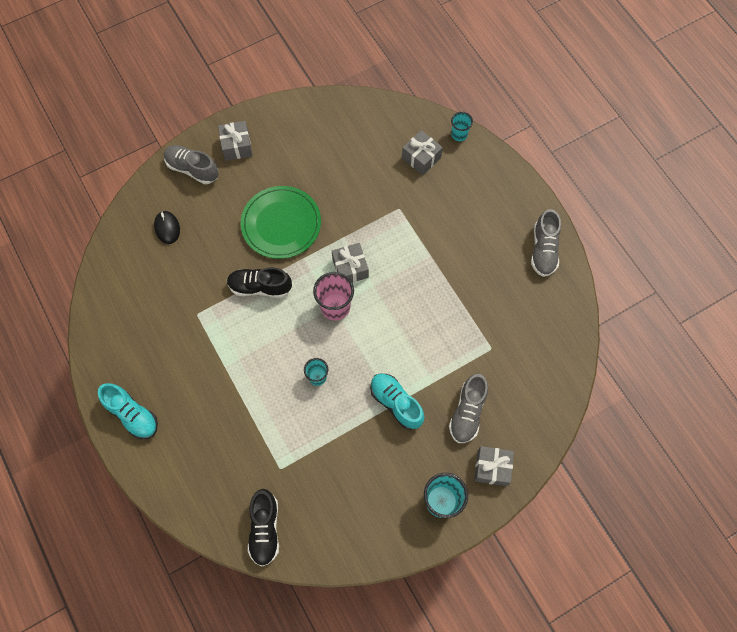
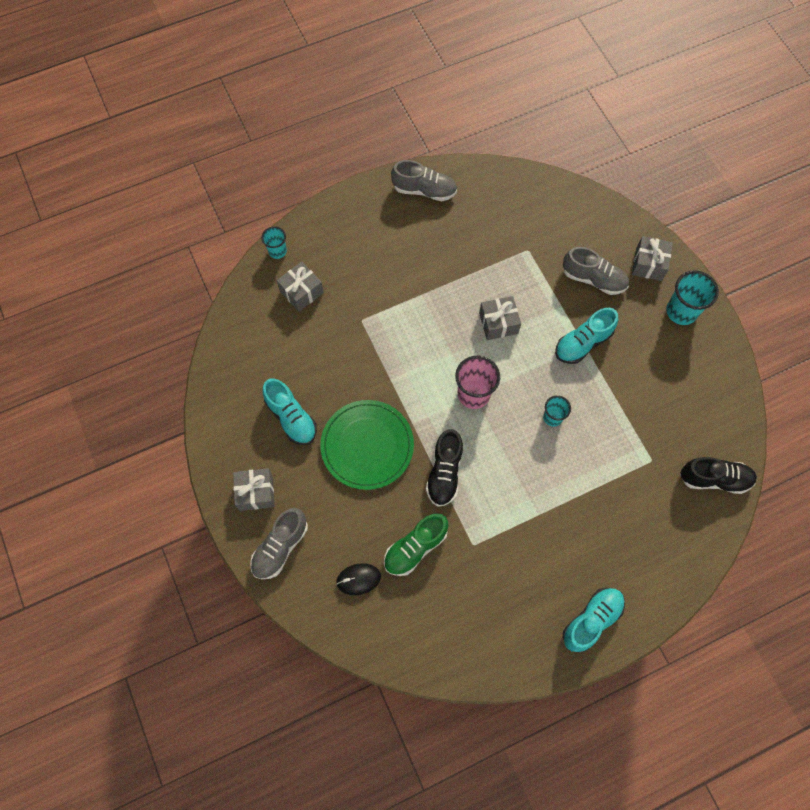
camera: 85 degrees left, 0 degrees up
(193, 268) = (415, 548): none -> green shoe
(302, 164) = (291, 417): none -> turquoise shoe
(350, 268) = (429, 375): grey gift -> grey gift (498, 323)

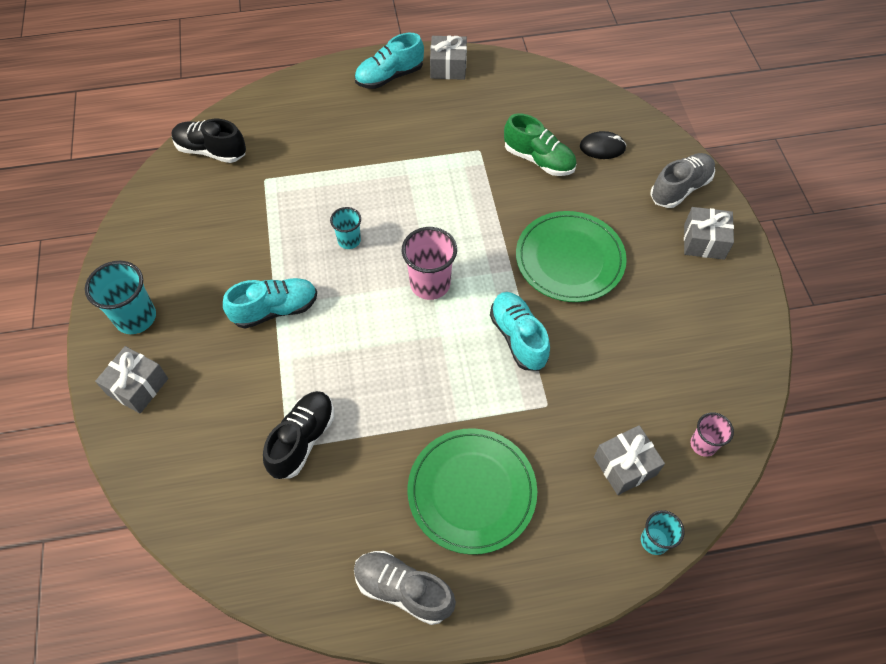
camera: 165 degrees left, 10 degrees down
(249, 319) = (703, 444): none -> pink cup
(291, 417) = (656, 308): turquoise shoe -> turquoise shoe (518, 337)
(399, 252) = (472, 491): none -> green plate
(415, 548) = (539, 160): green shoe -> green shoe turned 60 degrees clockwise
(444, 472) = (489, 215): black shoe -> black shoe (302, 439)
(498, 323) = (368, 358): grey gift -> grey gift (448, 67)
(593, 279) = (220, 385): grey shoe -> none

